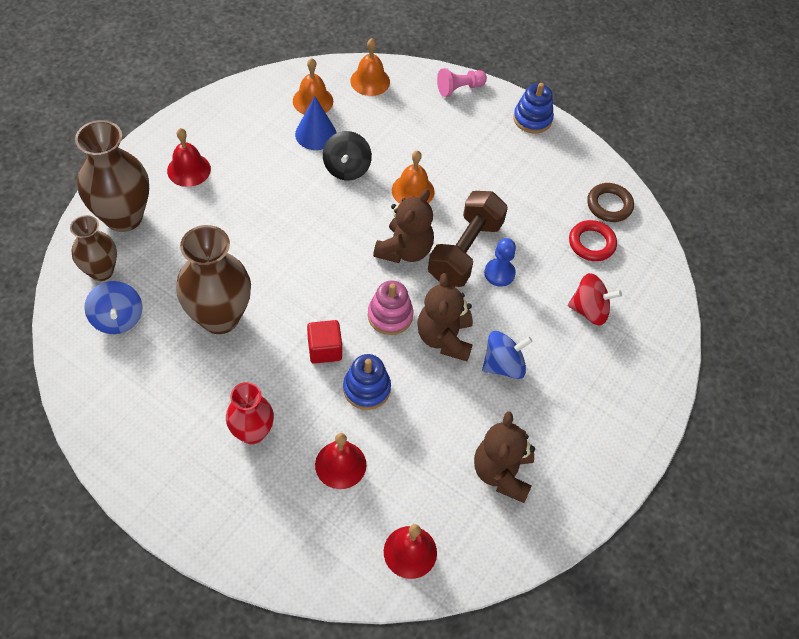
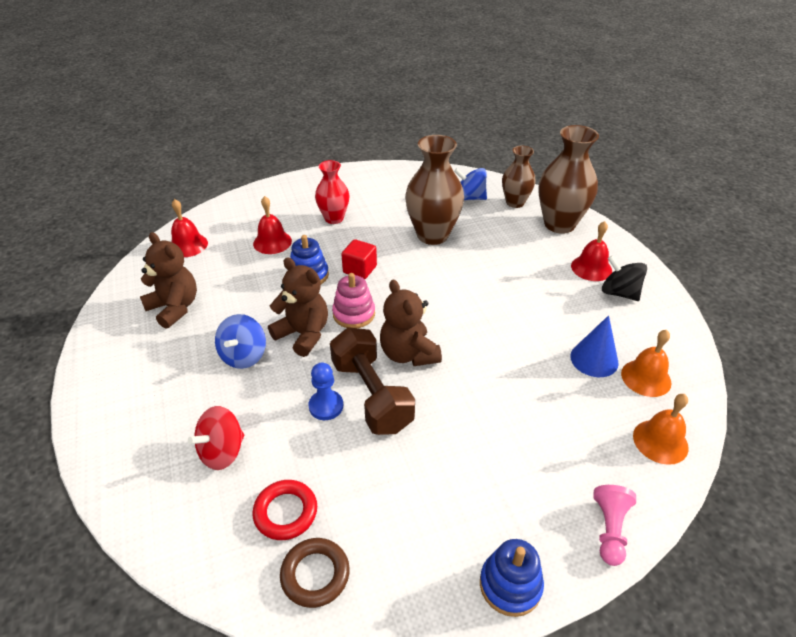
camera: 130 degrees right, 15 degrees down
(347, 168) = (534, 361): black spinning top -> black spinning top (619, 293)
(413, 191) = (472, 395): orange bell -> none

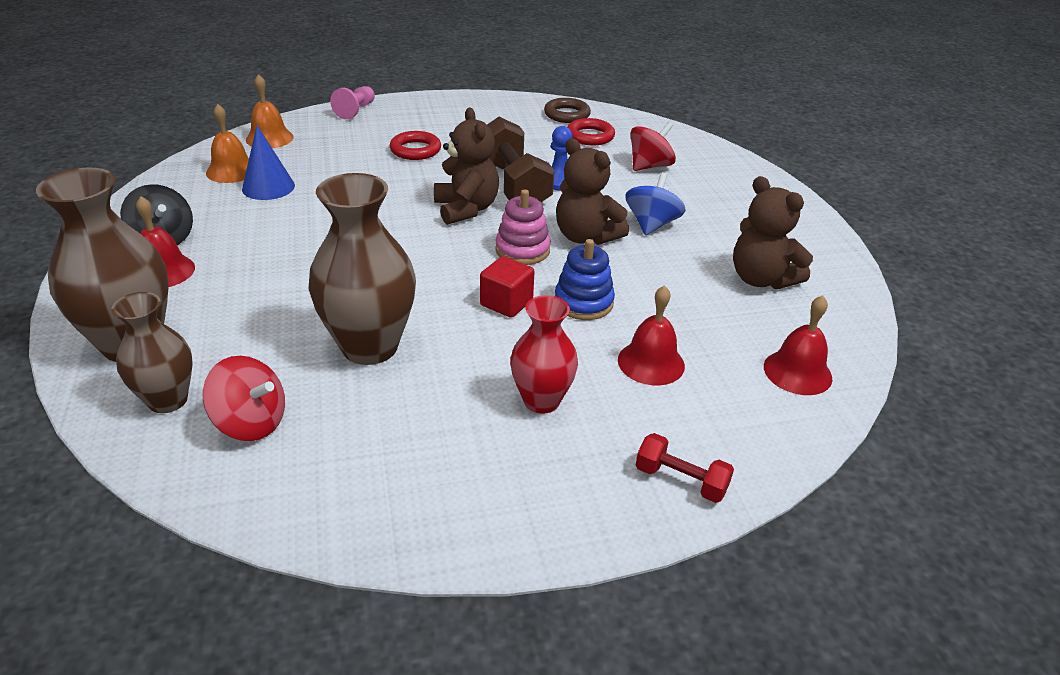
camera: 175 degrees left, 5 degrees down
(271, 194) = (680, 480): none -> red dumbbell
(469, 198) = (251, 423): blue spinning top -> red spinning top
(490, 443) = (415, 150): none -> red ring
(510, 585) = (439, 101): blue stacking toy -> none

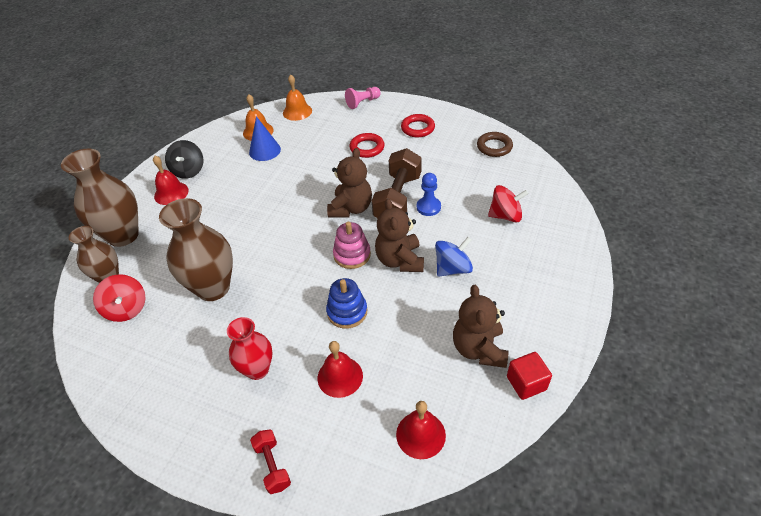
camera: 40 degrees right, 10 degrees up
(506, 303) = (305, 291): red cube -> red cube (526, 383)
(590, 136) = (490, 173): red ring -> red ring (417, 128)

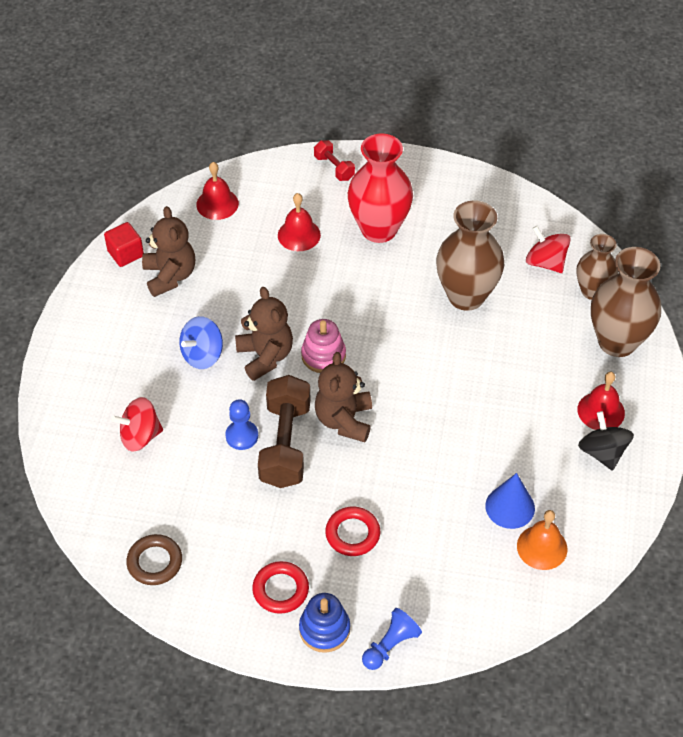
camera: 165 degrees right, 5 degrees up
(257, 369) = (379, 229): red vase -> red vase, size x1.63
(297, 111) = (498, 605): orange bell -> none
(347, 312) = (309, 292): blue stacking toy -> blue stacking toy (324, 629)
(362, 102) = (390, 645): pink pawn -> blue pawn

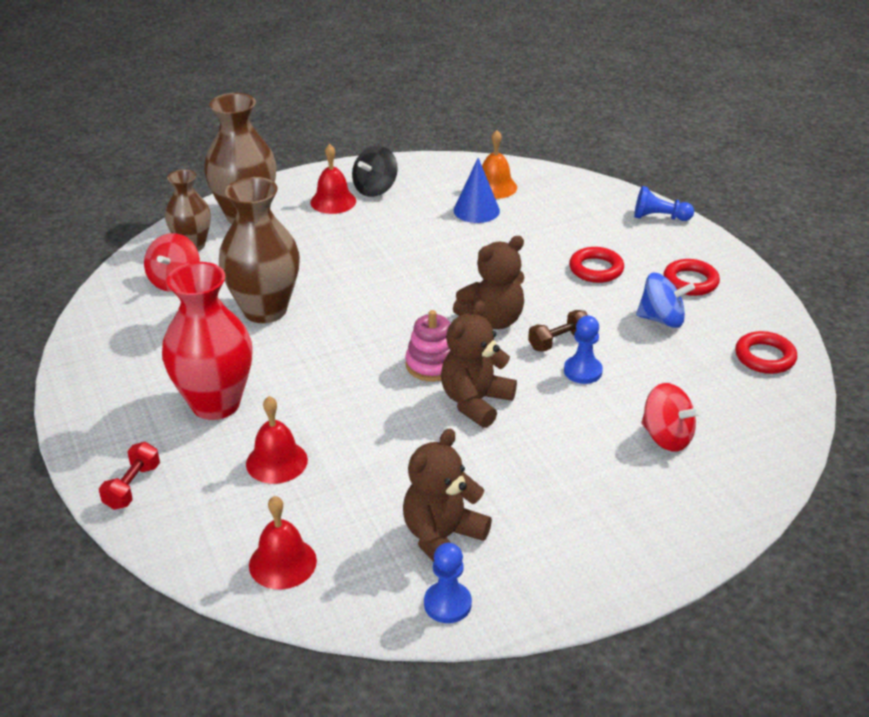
camera: 125 degrees left, 15 degrees down
(125, 254) = (447, 604): red cube -> blue pawn
(155, 562) = (765, 357): brown ring -> red ring
(202, 355) = (523, 447): blue spinning top -> blue spinning top (662, 319)
(285, 444) = (559, 341): brown dumbbell -> brown dumbbell, size x0.51
(324, 629) = (690, 249): blue stacking toy -> none

